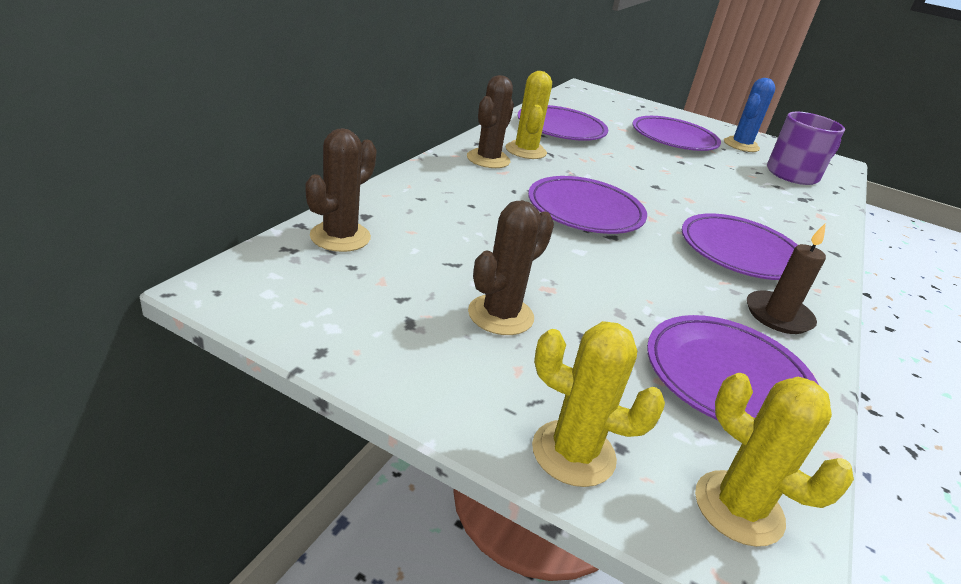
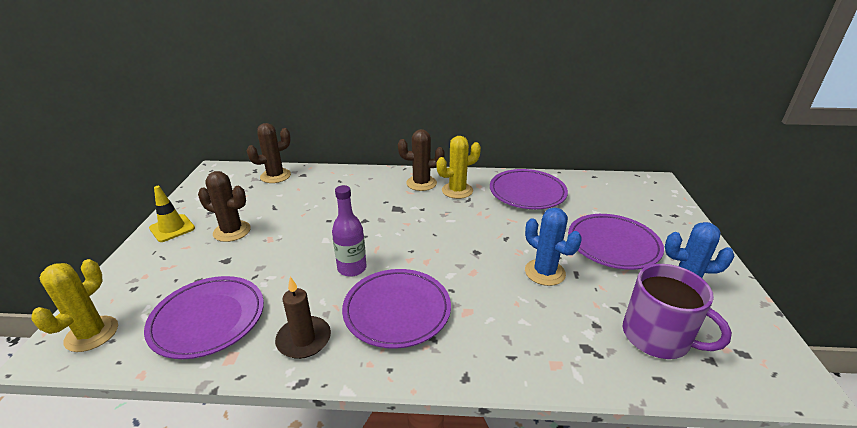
camera: 70 degrees right, 0 degrees up
(340, 237) = (275, 176): brown cactus -> brown cactus turned 45 degrees counterclockwise
(436, 376) = (172, 228): none -> yellow traffic cone
(573, 453) = (126, 275): yellow cactus -> none
(585, 211) = (387, 230): purple plate -> none
(654, 253) = (352, 268): none -> purple bottle
(703, 174) = (544, 272): none -> blue cactus

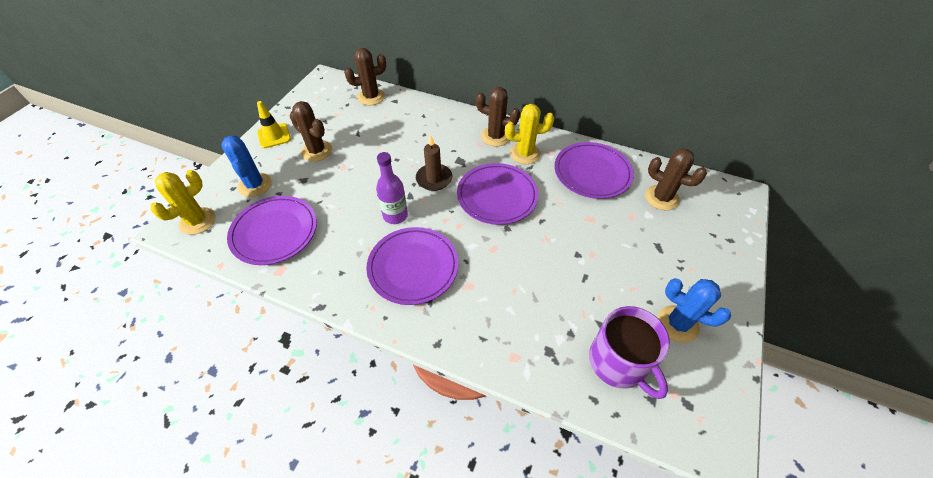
camera: 20 degrees right, 20 degrees up
(304, 339) = (334, 271): brown candle -> brown candle (434, 179)
(544, 272) = (556, 267): blue cactus -> blue cactus (255, 185)
(598, 198) = (661, 198): none -> brown cactus
(613, 244) = (640, 257): purple plate -> purple plate (497, 196)

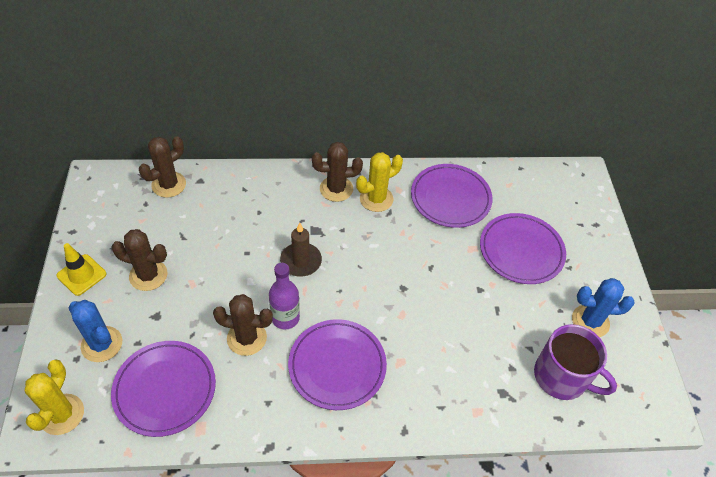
camera: 30 degrees left, 0 degrees up
(497, 196) = (375, 257): purple plate -> purple plate (521, 251)
(661, 198) = (523, 203): brown cactus -> brown cactus (247, 338)

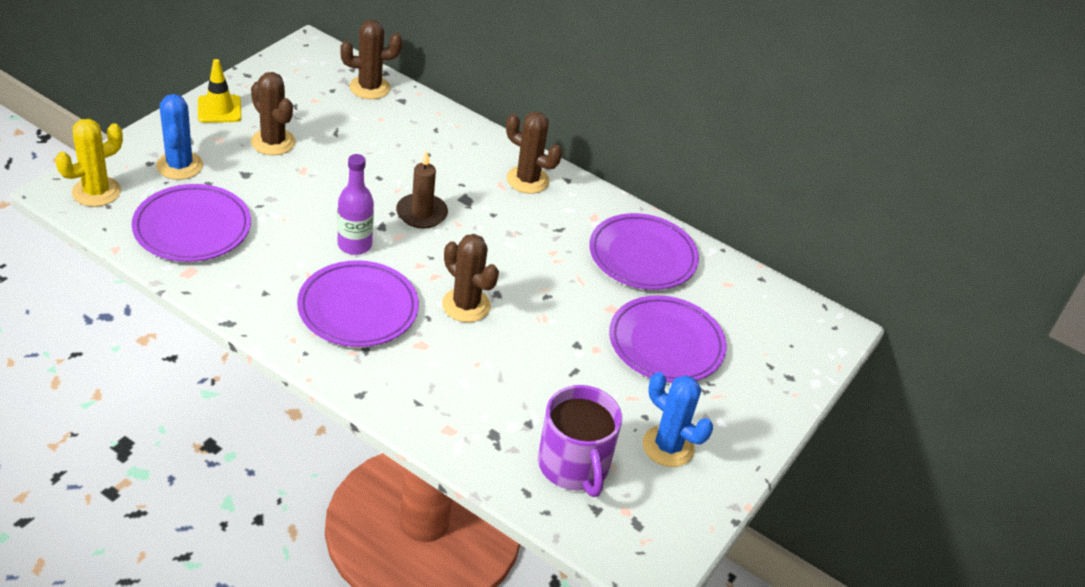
camera: 35 degrees right, 10 degrees down
(247, 338) = (302, 237): brown cactus -> brown cactus (466, 305)
(376, 199) = (559, 211): yellow cactus -> none

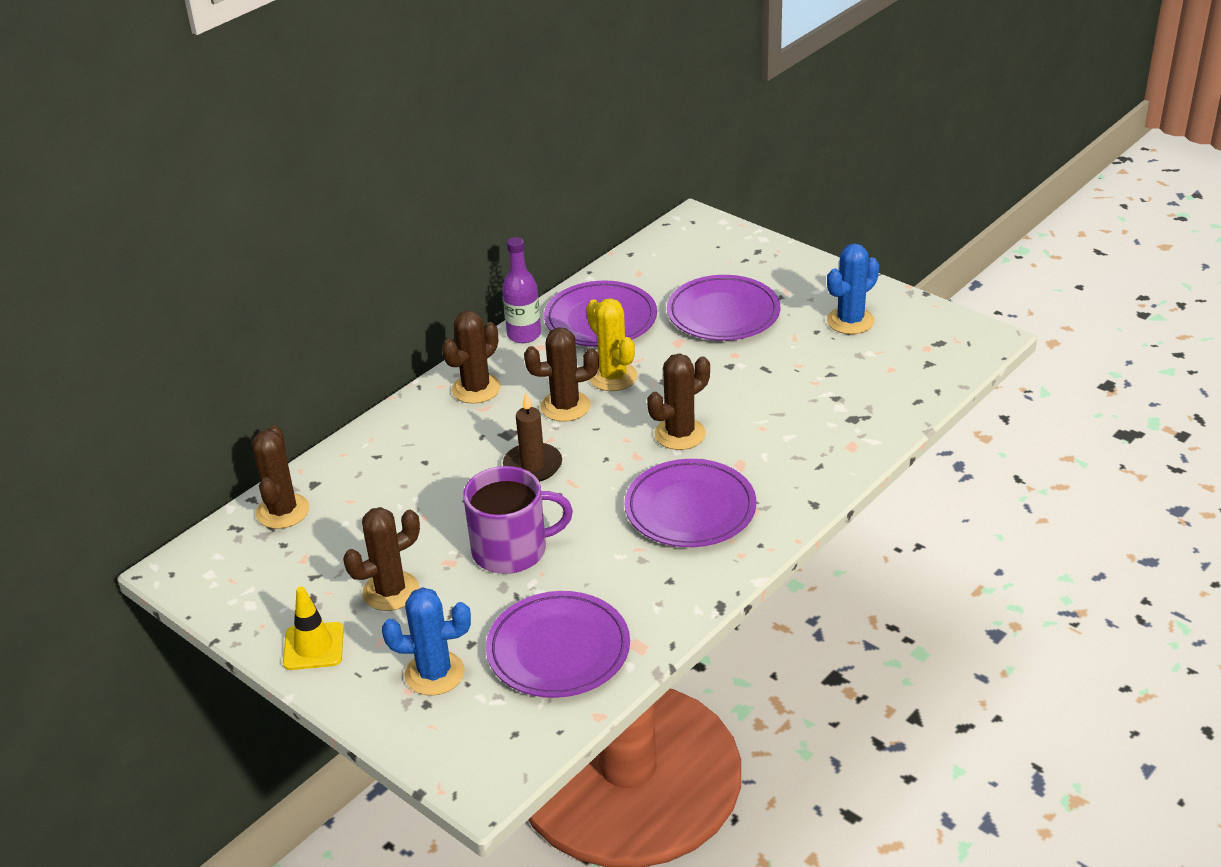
camera: 75 degrees left, 5 degrees down
(96, 192) = (486, 748): yellow cactus -> yellow cactus (613, 377)
(354, 245) = (587, 515): purple bottle -> purple bottle (524, 335)
(505, 233) = (565, 406): none -> brown cactus
(574, 465) = (881, 373): purple mug -> purple mug (511, 550)

